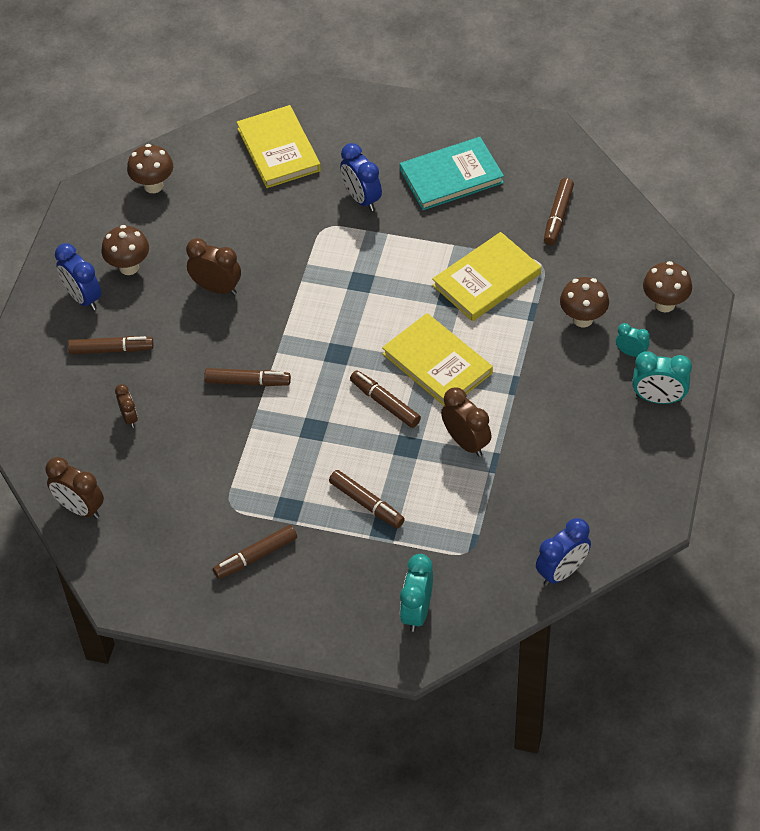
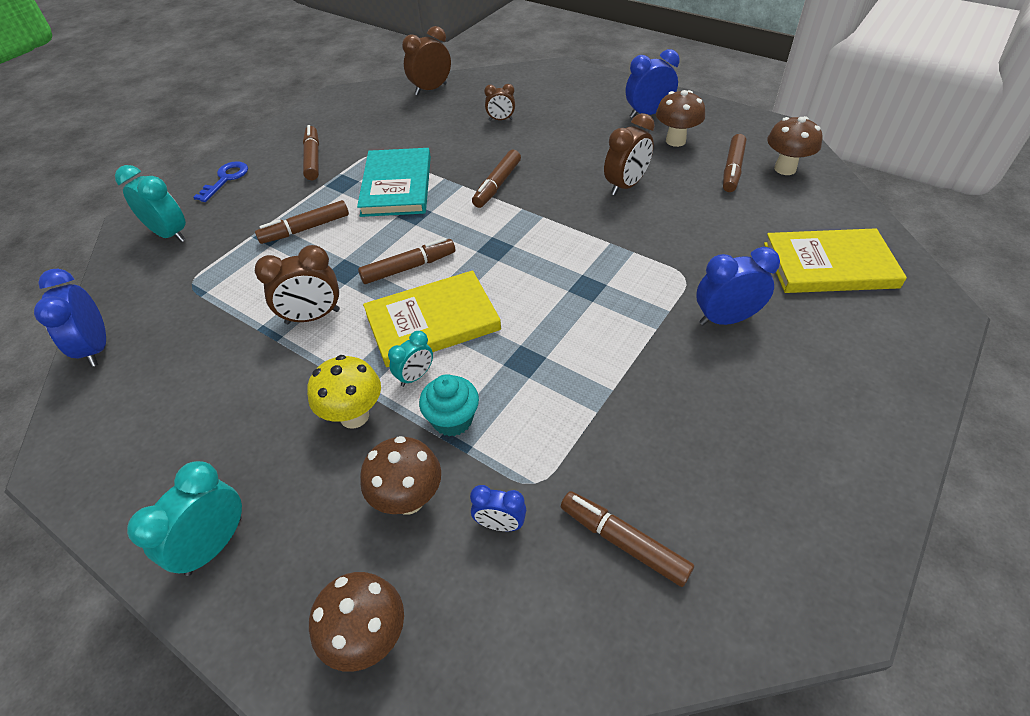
camera: 110 degrees right, 5 degrees down
(111, 349) = (580, 120): brown marker -> brown marker (732, 169)
(318, 618) = (226, 179): none -> blue key
(451, 176) = (747, 425): turquoise book -> turquoise book (397, 186)
(487, 280) = (535, 407): yellow book -> none
(517, 319) = (452, 419): none -> turquoise cupcake
(540, 373) = (354, 416): none -> yellow mushroom
(576, 271) = (500, 524): none -> blue clock
(631, 353) = (312, 541): turquoise clock -> turquoise clock (415, 376)

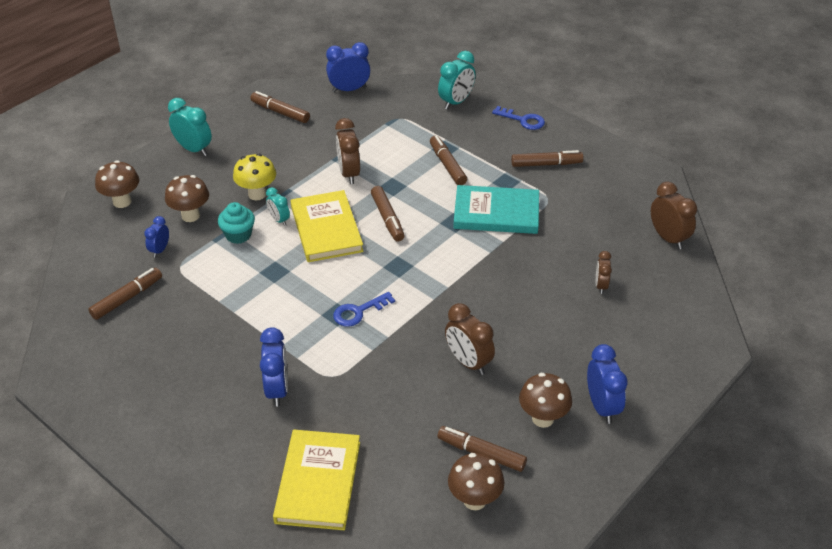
camera: 95 degrees right, 5 degrees down
(497, 185) = (486, 274): brown marker -> brown marker (280, 112)
(578, 270) = (358, 312): none -> blue key

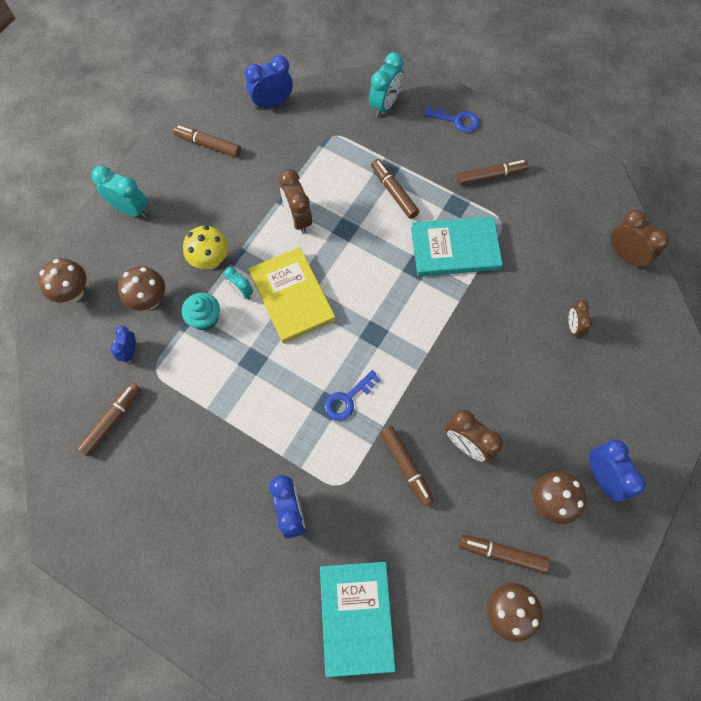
camera: 10 degrees left, 25 degrees up
(318, 482) = (356, 617): yellow book -> turquoise book
(387, 218) = (349, 272): brown marker -> brown marker (406, 466)

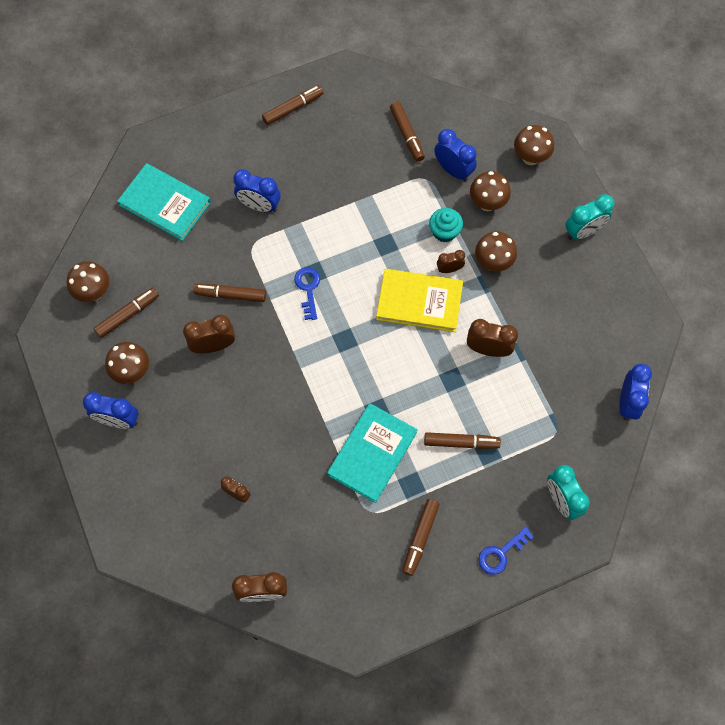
camera: 125 degrees right, 0 degrees up
(130, 351) = (453, 170): blue clock -> blue clock, size x1.67
(208, 145) = (612, 323): brown marker -> brown marker (293, 108)
(211, 261) = (493, 263): yellow mushroom -> brown mushroom
(241, 292) = (449, 269): turquoise clock -> brown clock

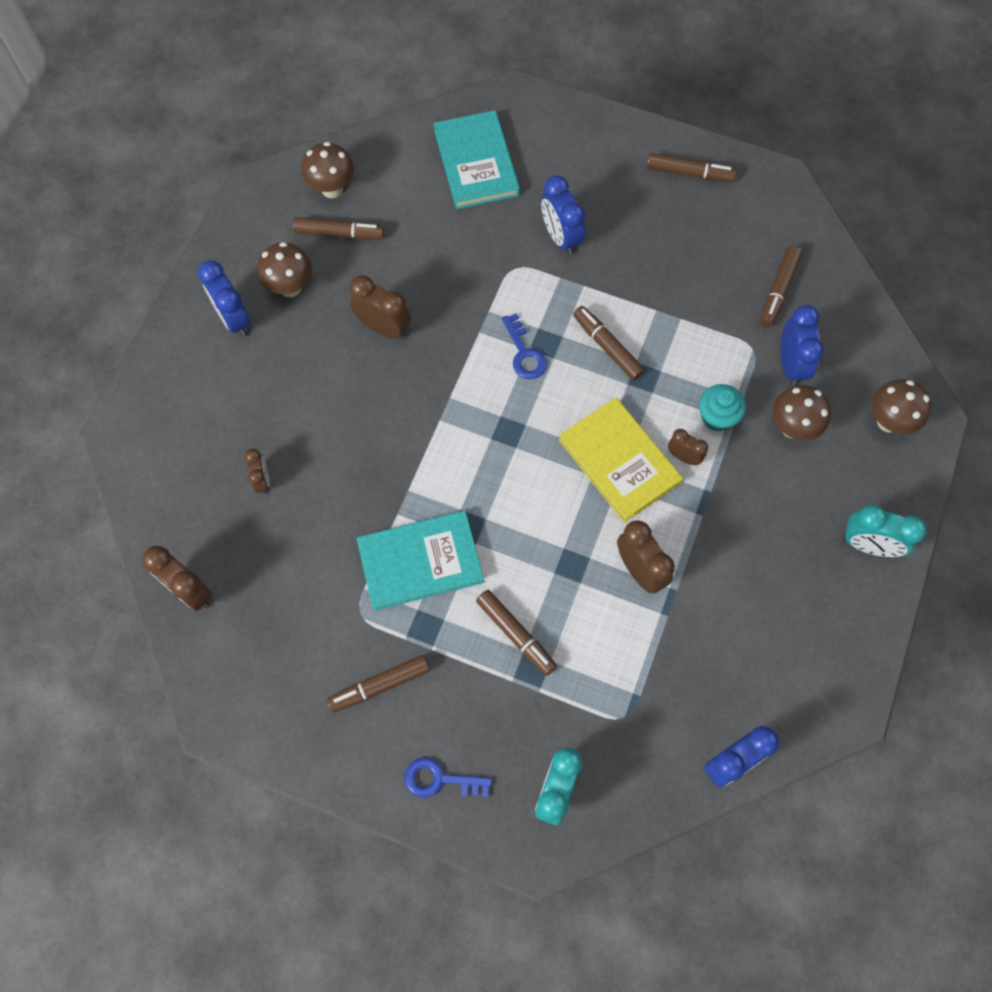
camera: 45 degrees right, 0 degrees up
(231, 295) = (447, 296): brown marker -> brown marker (607, 347)
(308, 289) = (524, 353): blue key -> blue key turned 120 degrees clockwise
(493, 263) = (735, 490): brown mushroom -> none

